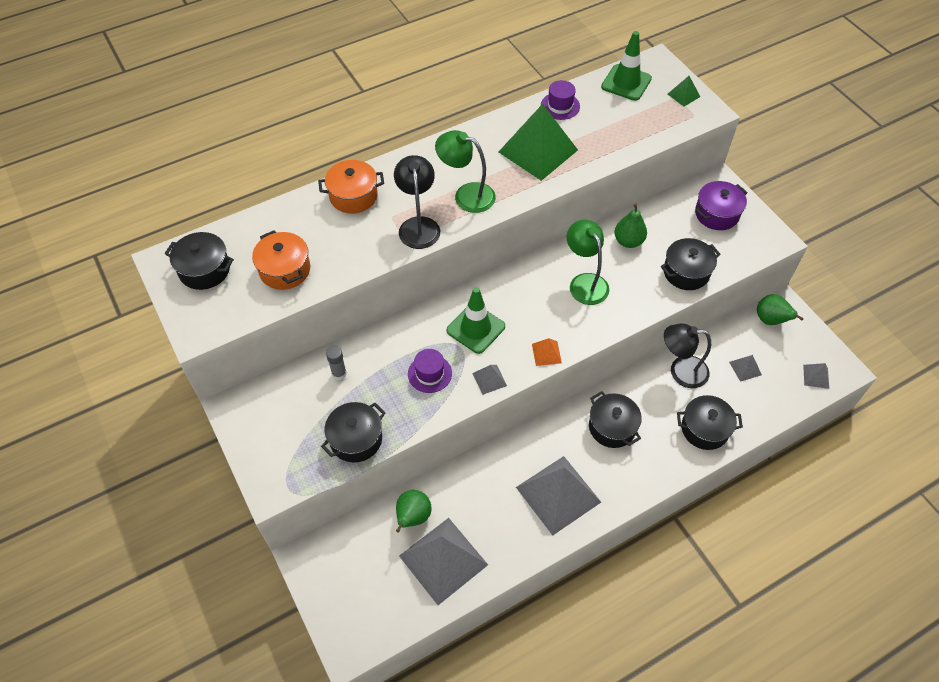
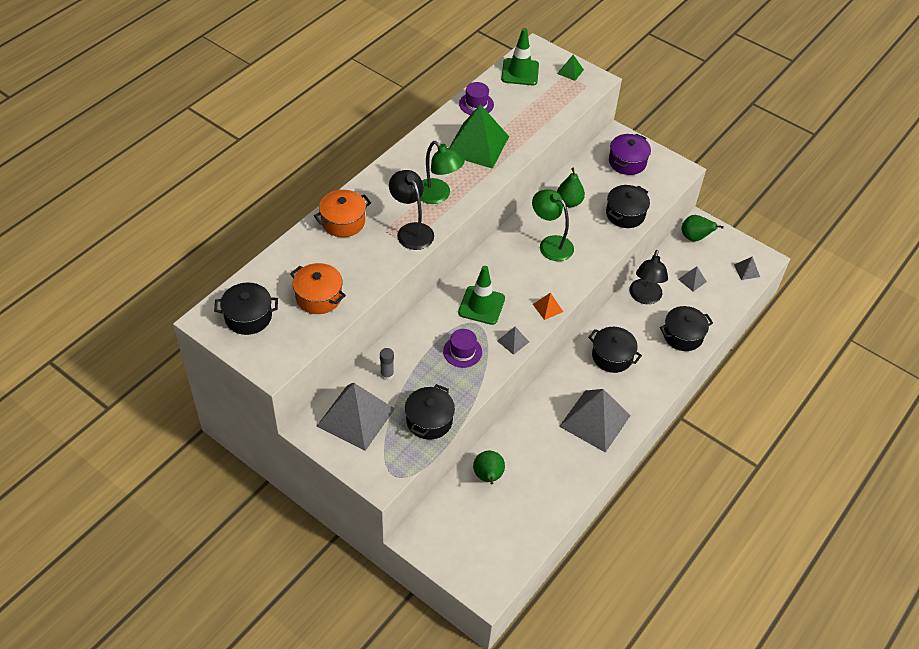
camera: 25 degrees left, 5 degrees down
(443, 560) = (529, 500): grey pyramid -> grey pyramid (355, 417)
(466, 195) = (438, 196): green lamp -> green lamp turned 135 degrees counterclockwise
(680, 371) = (644, 297): black lamp -> black lamp turned 60 degrees counterclockwise

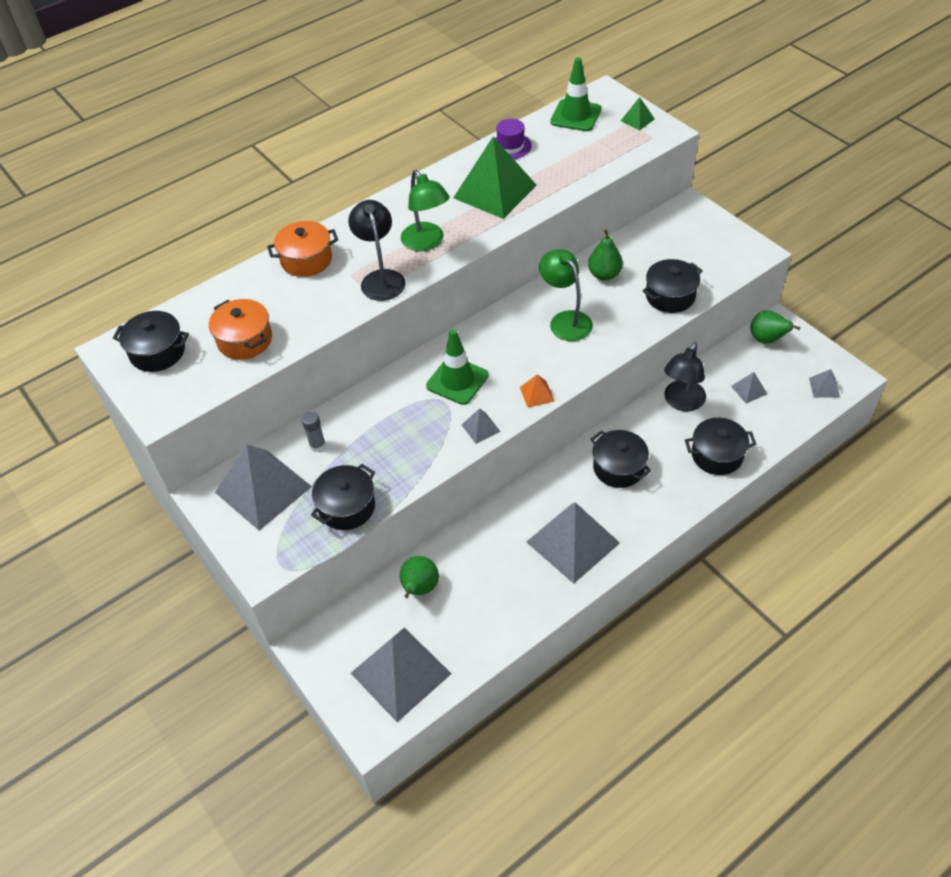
camera: 20 degrees right, 0 degrees up
(462, 351) = (415, 431): purple hat -> none
(495, 544) = (400, 673): none -> grey pyramid
(627, 162) = (692, 236): purple pot -> none

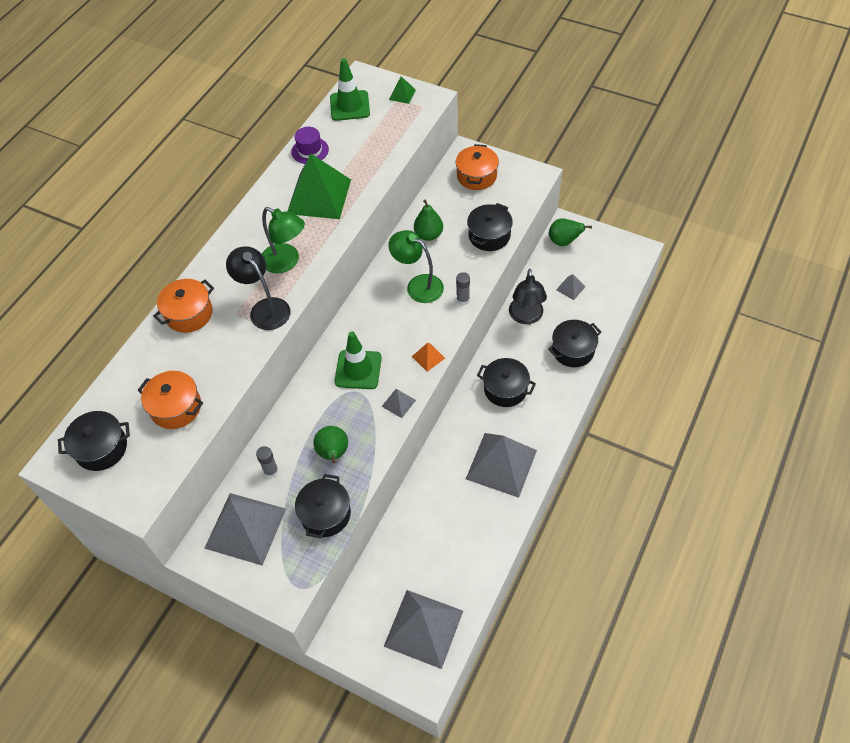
camera: 25 degrees left, 5 degrees up
(419, 588) = (402, 552): green pear -> green pear (333, 453)
(606, 350) = (463, 299): none -> grey glue stick
(689, 233) = (476, 176): none -> orange pot
(824, 387) = (623, 266): grey pyramid -> none

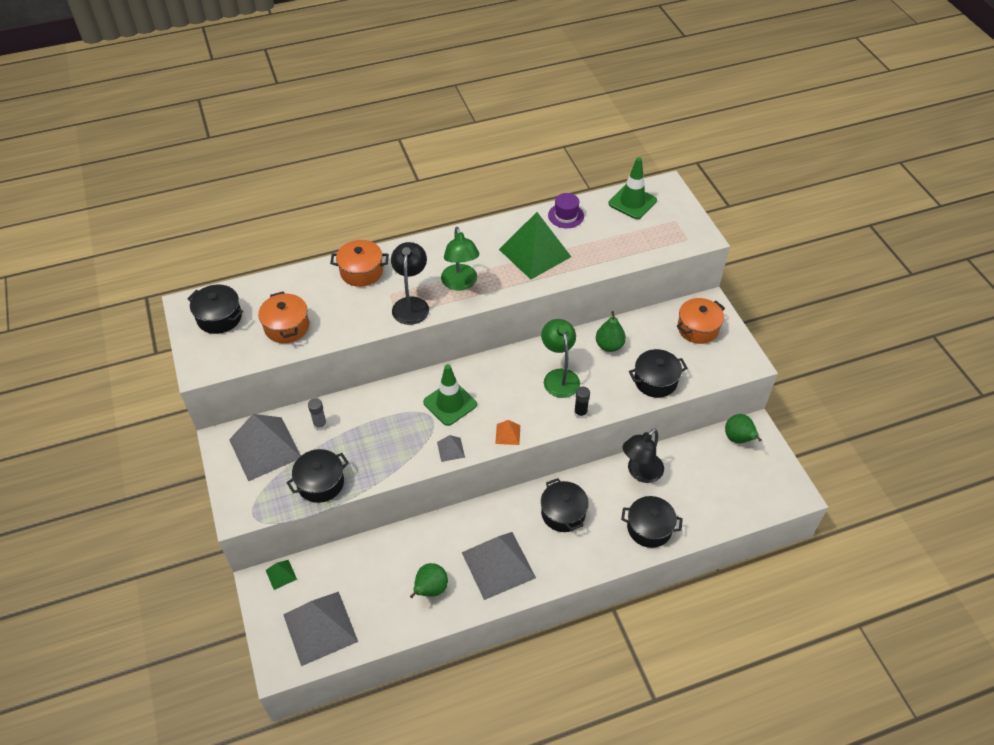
camera: 40 degrees right, 5 degrees down
(333, 453) = (370, 447): green pear -> green pear (430, 589)
(402, 94) = (682, 219): green pyramid -> green pyramid (281, 574)
(463, 299) = (580, 413): grey glue stick -> black glue stick
(570, 288) = (702, 479): grey pyramid -> none

